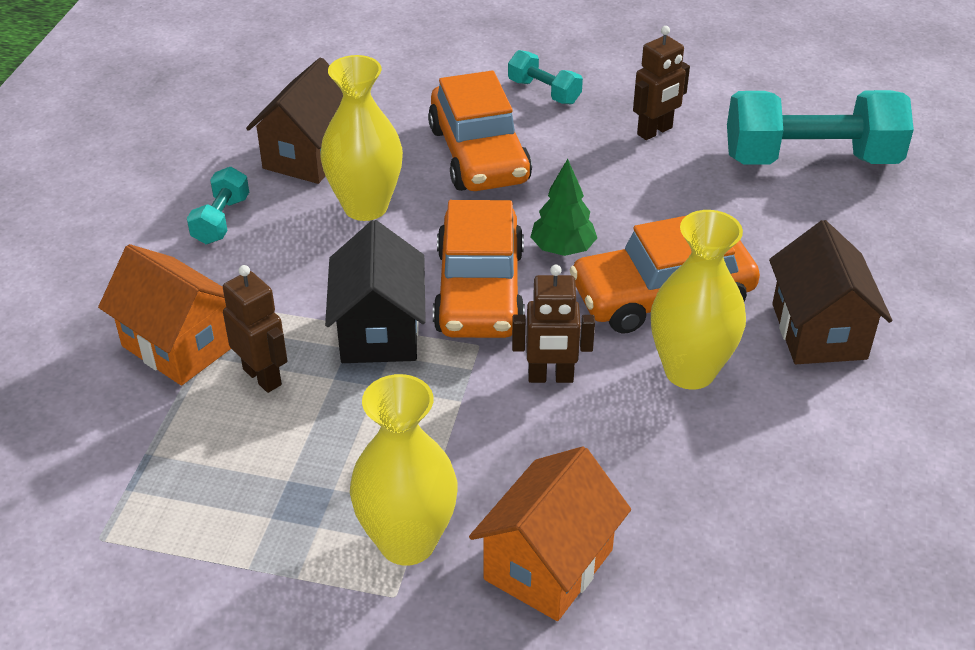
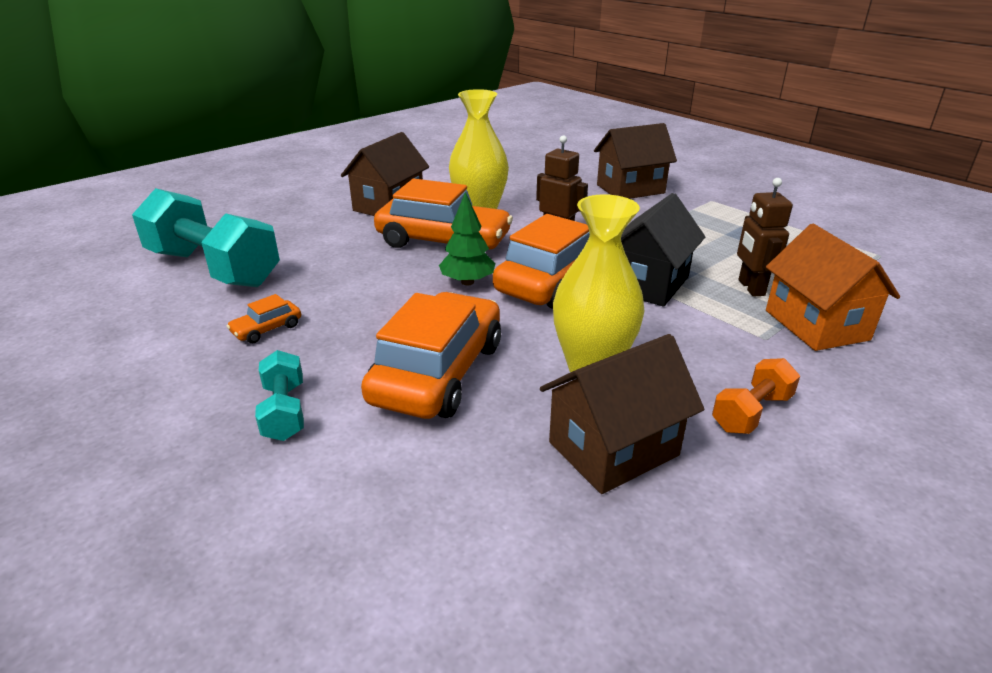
camera: 145 degrees left, 10 degrees down
(221, 220) = (751, 412): turquoise dumbbell -> orange dumbbell
(407, 542) = (694, 210): yellow vase -> none
(548, 564) = (630, 189): orange house -> brown house
(655, 131) = (267, 329): brown robot -> orange car

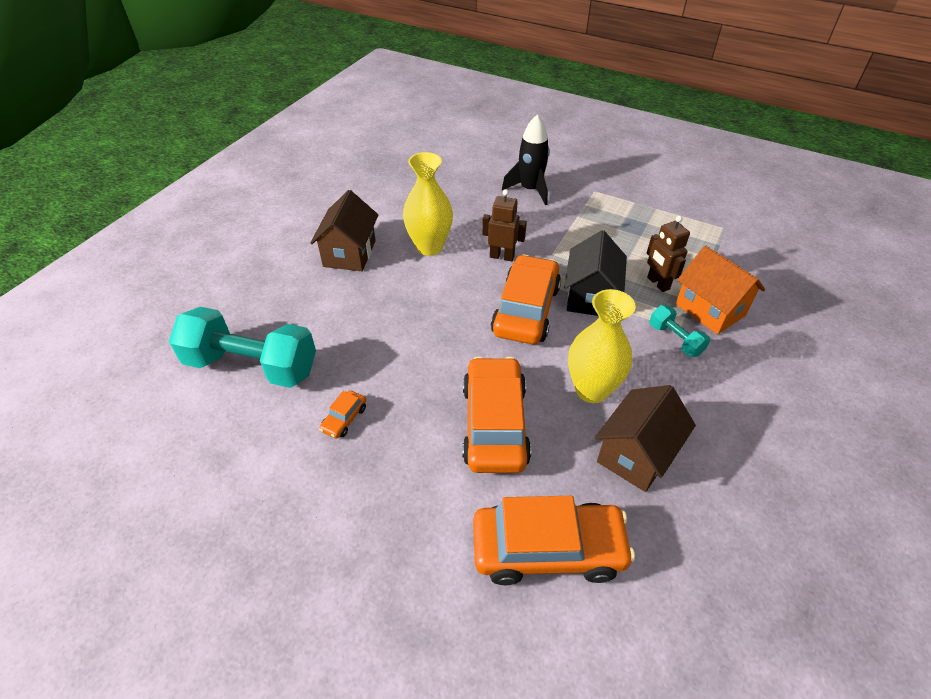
camera: 20 degrees left, 15 degrees up
(284, 411) = (412, 491): turquoise dumbbell -> turquoise dumbbell (675, 339)
(443, 241) = (420, 287): orange car -> orange car (548, 549)
(467, 282) = (464, 328): green tree -> none
(630, 189) = (530, 190): brown house -> black rocket
(751, 412) = (701, 399): orange dumbbell -> none

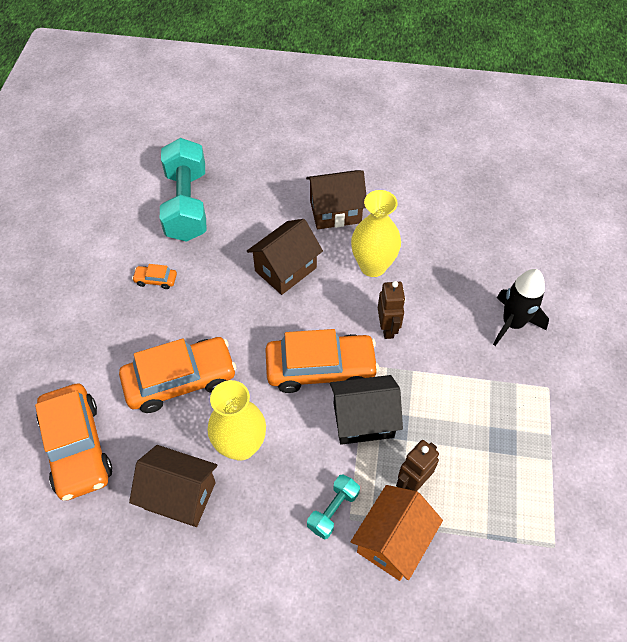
camera: 70 degrees right, 10 degrees up
(397, 305) = (285, 269): none -> brown house

